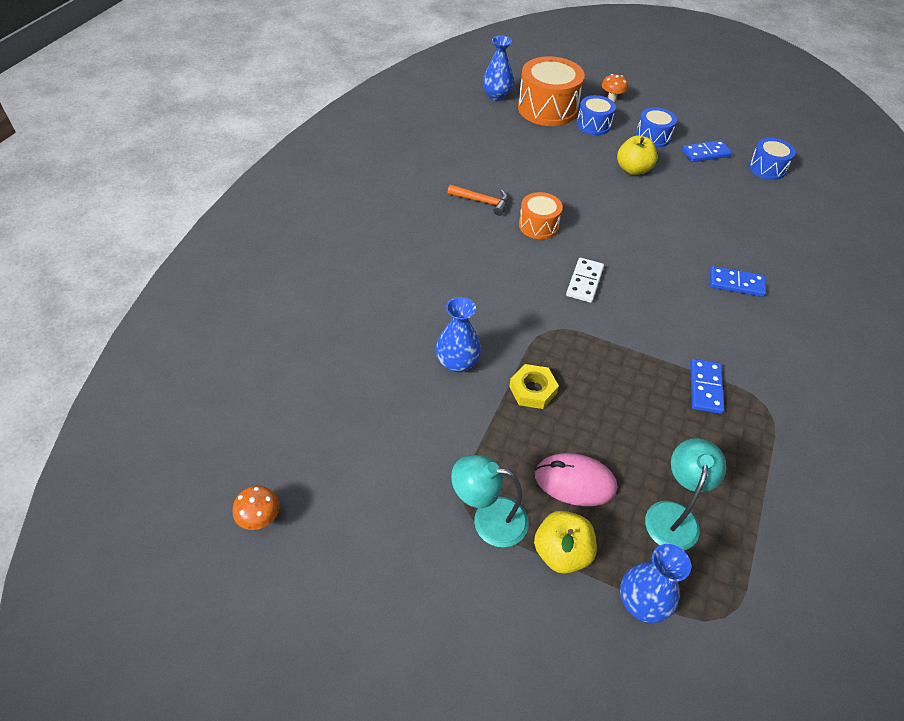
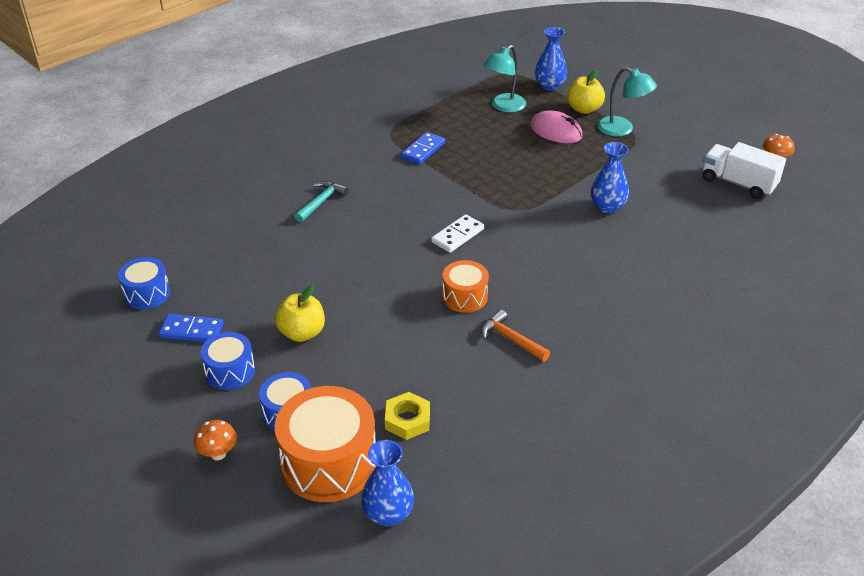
camera: 155 degrees left, 10 degrees down
(310, 452) = (738, 183): none -> white truck
(532, 390) = (555, 178): yellow nut -> yellow nut (407, 420)
(736, 283) = (321, 202): blue domino -> turquoise hammer

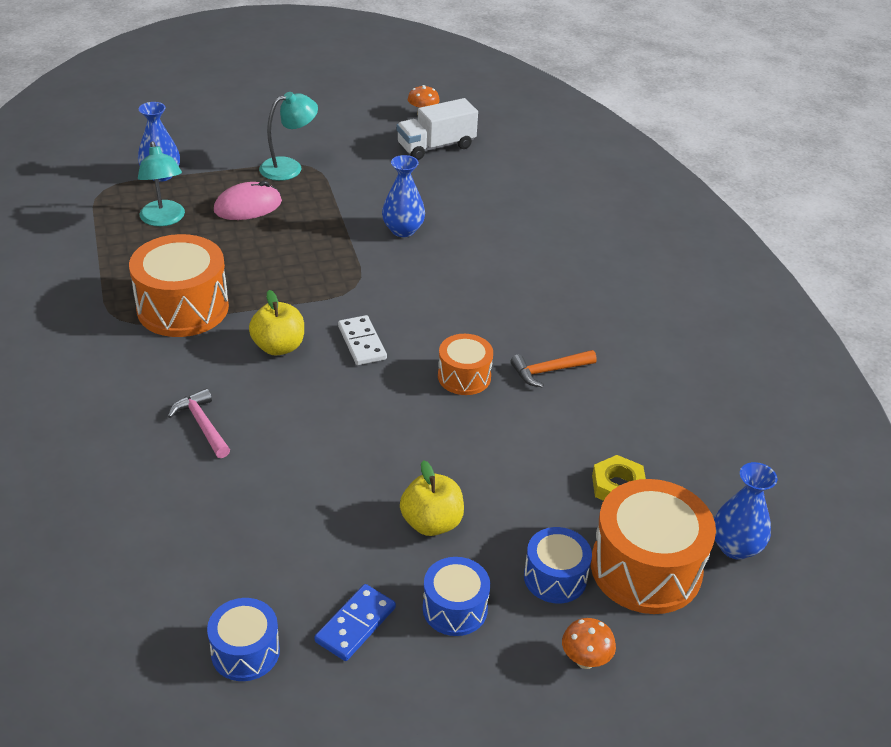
camera: 65 degrees left, 0 degrees up
(321, 202) = (202, 424): turquoise hammer -> pink hammer
(423, 150) = (183, 308): blue domino -> orange drum
(584, 109) = (229, 173): yellow apple -> yellow apple (278, 347)

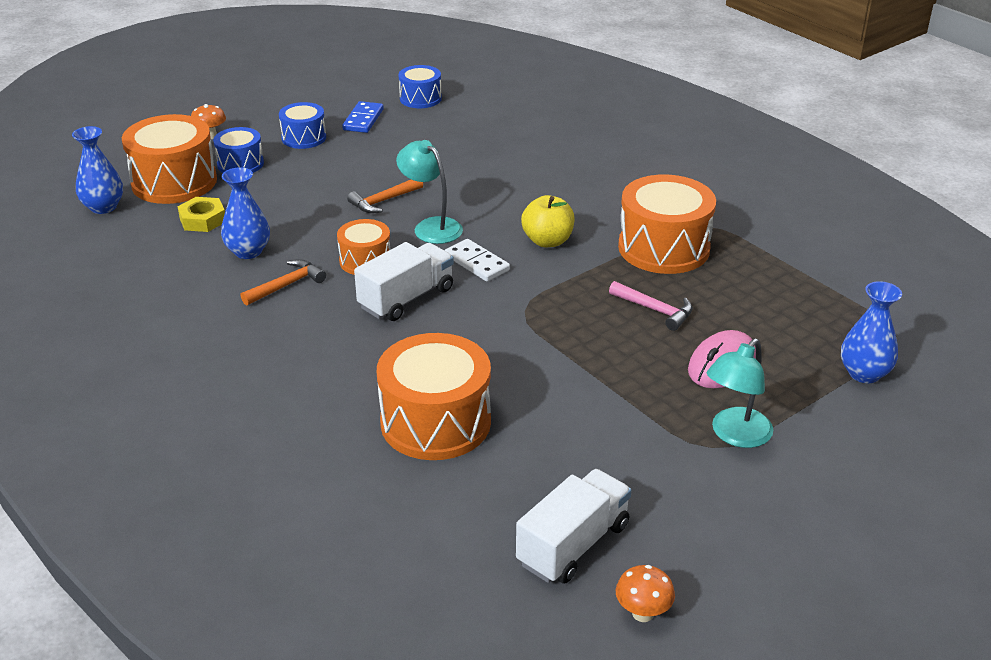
camera: 160 degrees right, 5 degrees down
(164, 219) = (788, 322): turquoise lamp -> turquoise lamp (431, 226)
(202, 424) = (554, 179): pink hammer -> pink hammer (655, 310)
(403, 230) = (522, 389): blue vase -> blue vase (248, 251)
(407, 451) = (383, 201): none -> orange hammer
(431, 523) = (341, 169): yellow apple -> none
(446, 325) = (406, 298): none -> white truck
(477, 226) = (435, 422): none -> orange drum

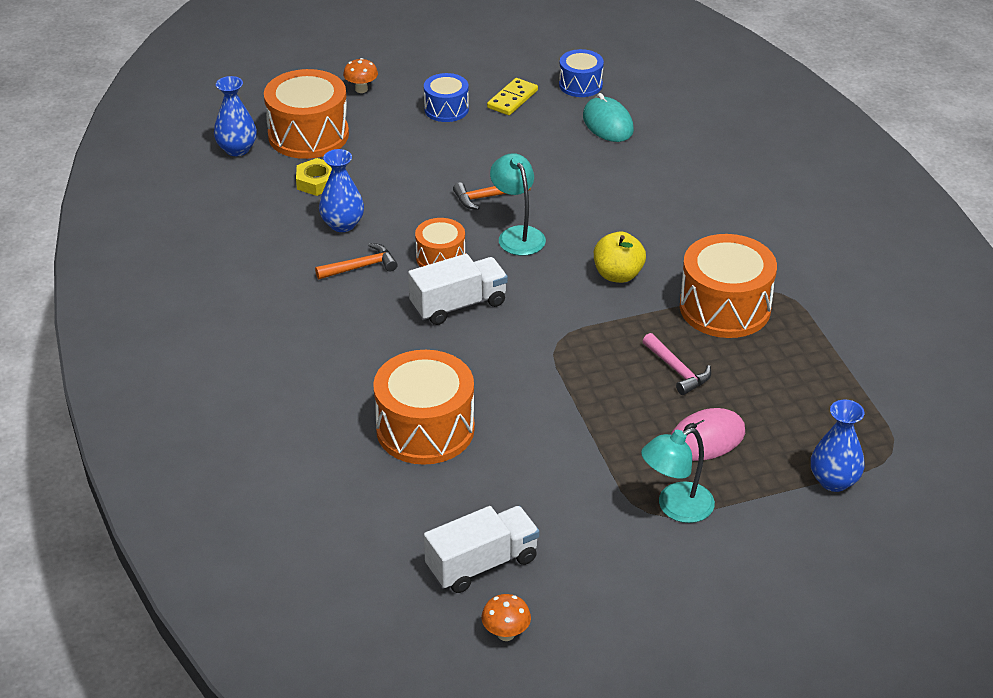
camera: 20 degrees right, 5 degrees up
(240, 164) = (375, 127): blue drum -> none
(363, 120) = (512, 99): blue domino -> yellow domino
(463, 123) = (608, 124): none -> turquoise mouse
(476, 263) = (539, 283): white domino -> none

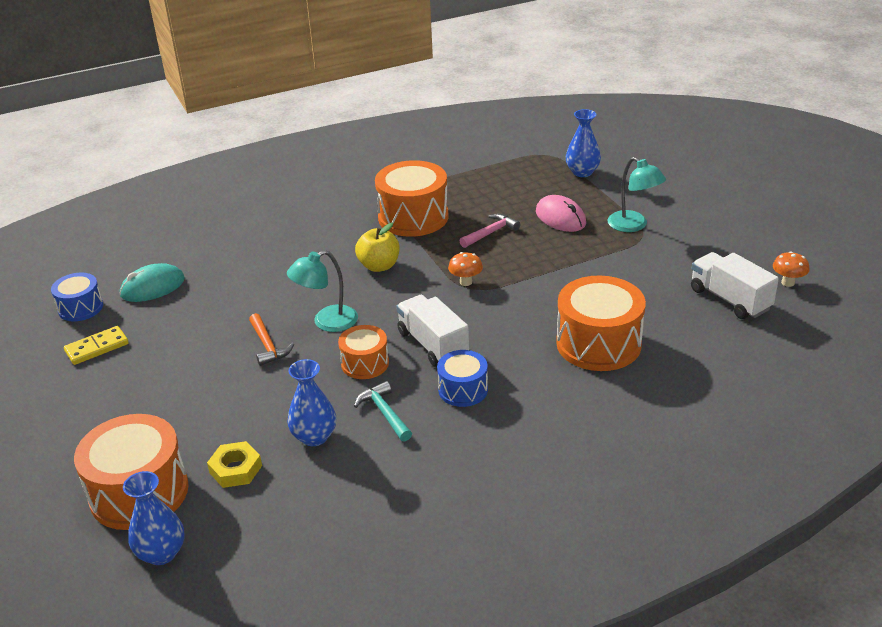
camera: 95 degrees left, 5 degrees down
(361, 89) = (49, 462): orange mushroom -> orange mushroom (466, 282)
(361, 267) = (384, 413): orange hammer -> turquoise hammer
(446, 109) = (106, 390): blue drum -> blue drum (463, 390)
(512, 99) = (97, 348): yellow domino -> yellow domino turned 60 degrees counterclockwise

